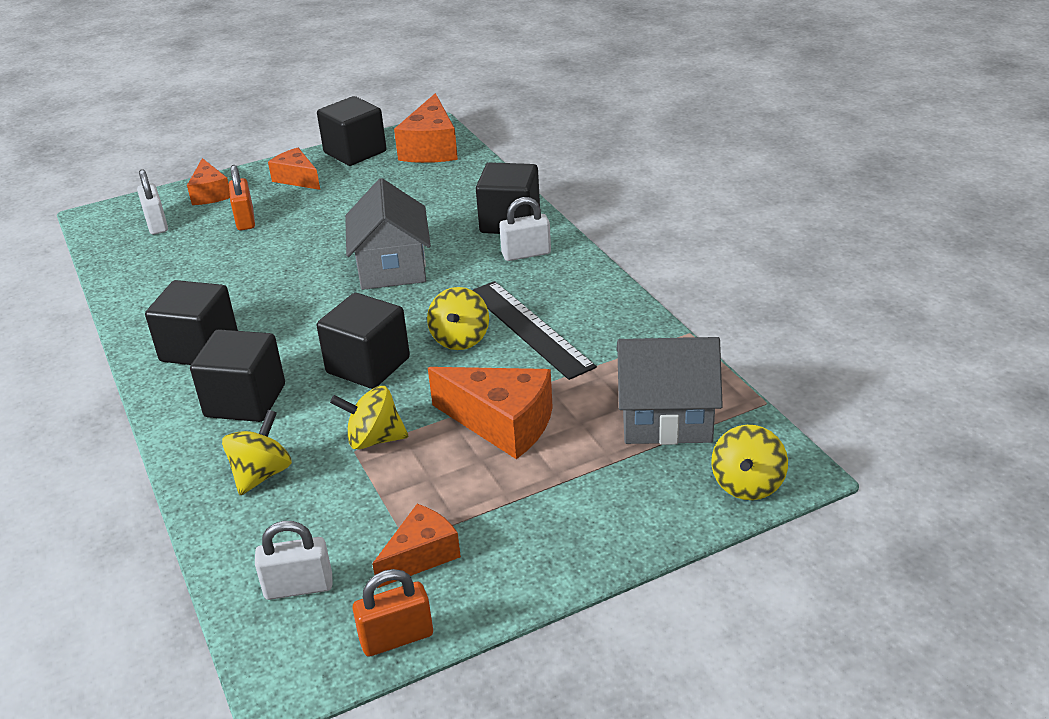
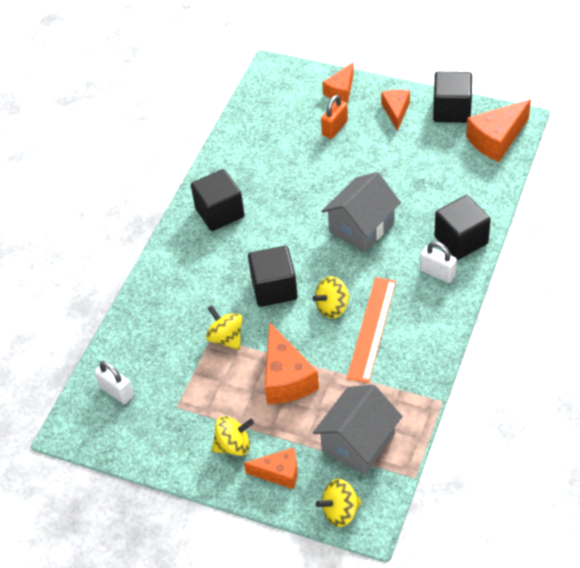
camera: 50 degrees right, 15 degrees up
(156, 224) = (291, 98): white padlock -> none
(245, 401) = (203, 266): black cube -> none
(262, 474) = (164, 317): yellow spinning top -> yellow spinning top (233, 445)
(396, 638) = (121, 449): orange padlock -> none
(421, 556) = (173, 419): orange cheese -> orange cheese (279, 473)
(530, 328) = (372, 329): black ruler -> orange ruler
(666, 418) = (358, 442): grey house -> grey house turned 75 degrees clockwise

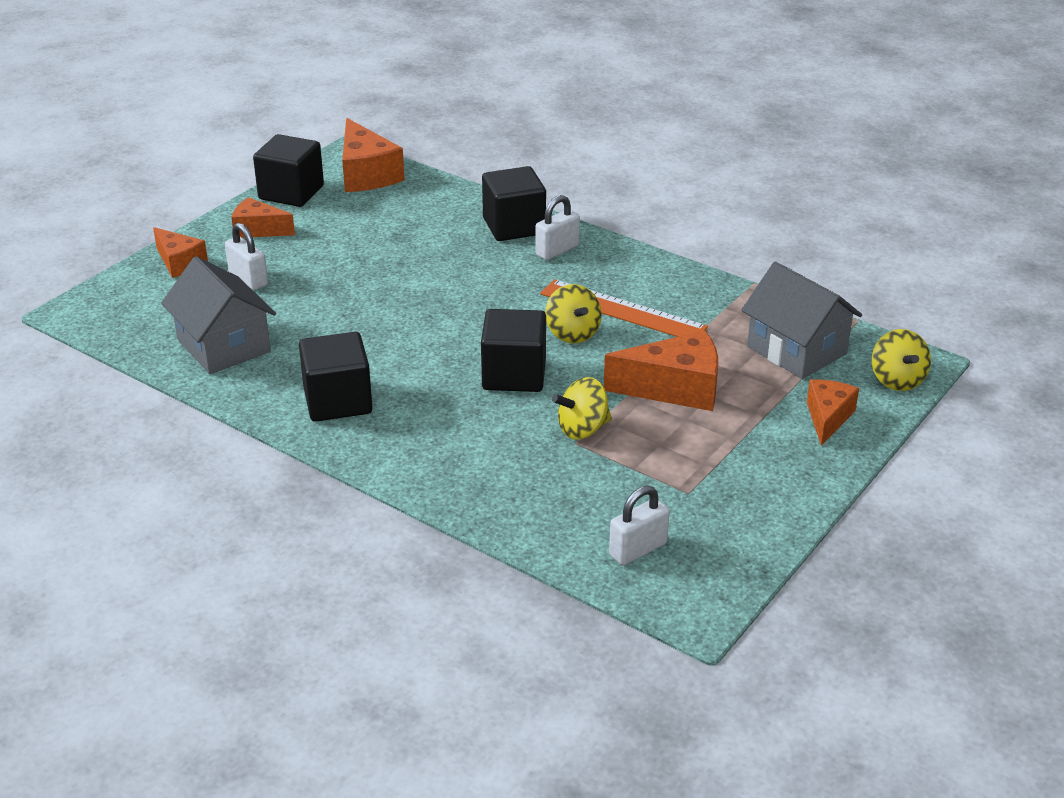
camera: 80 degrees left, 15 degrees down
(233, 445) = (773, 449): yellow spinning top -> none
(335, 128) = (248, 279): orange padlock -> white padlock
(361, 227) = (446, 289): grey house -> grey house (223, 346)

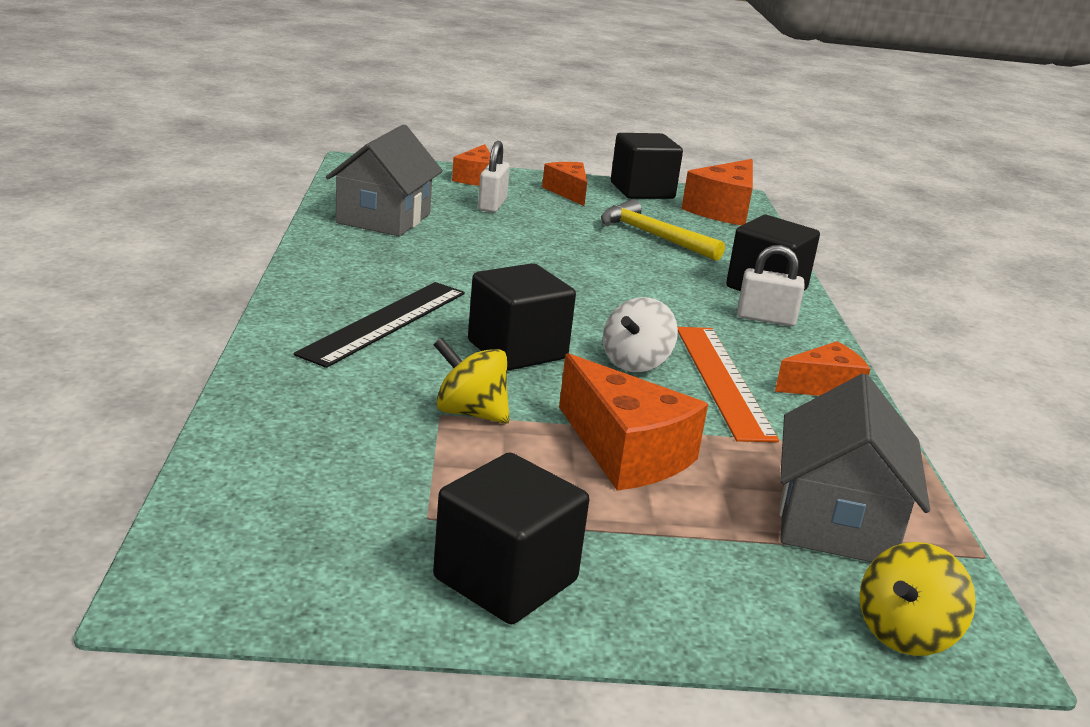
camera: 50 degrees right, 10 degrees down
(338, 401) = (361, 280): black cube -> black cube (505, 579)
(384, 230) = (653, 236): none -> yellow hammer
(422, 416) = (385, 322): none -> black ruler
(572, 333) = (636, 363): yellow spinning top -> white spinning top
(638, 549) = (272, 510): white padlock -> none
(827, 418) = (726, 590): orange cheese -> orange cheese (823, 387)

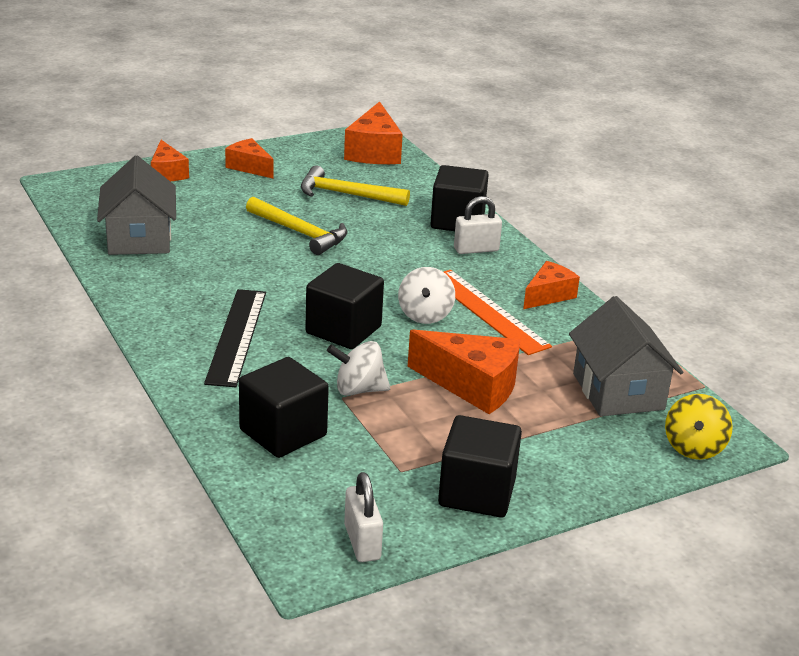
camera: 25 degrees left, 5 degrees up
(470, 413) = (358, 390): yellow spinning top -> white spinning top
(492, 205) = (206, 199): white padlock -> white padlock (362, 542)
(563, 254) = (300, 233): none -> yellow hammer
(642, 191) = (301, 148): black cube -> black cube (283, 433)

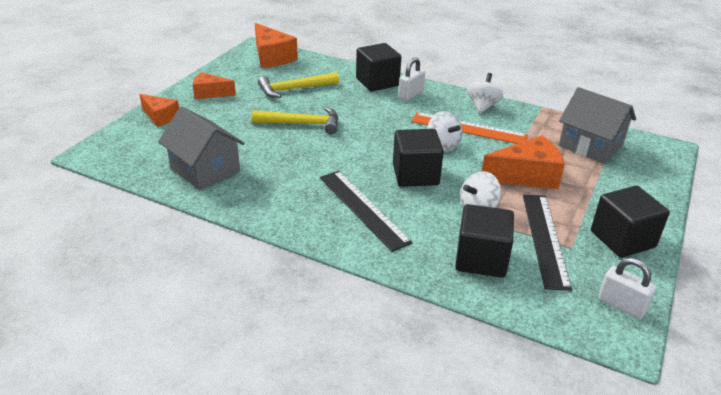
camera: 35 degrees left, 5 degrees up
(385, 450) = (545, 239): none -> black ruler
(548, 295) = (482, 106): orange cheese -> white spinning top
(694, 448) = (663, 160): yellow spinning top -> none

